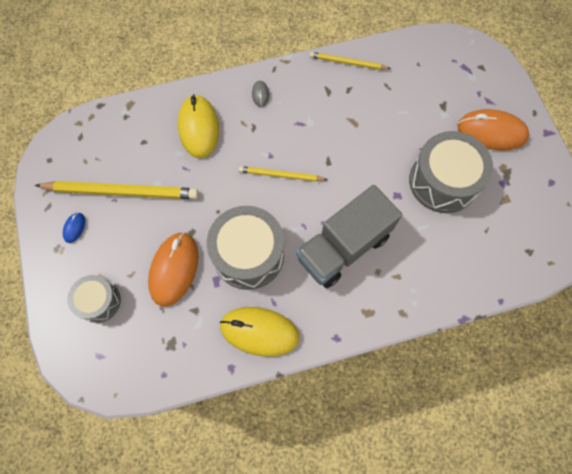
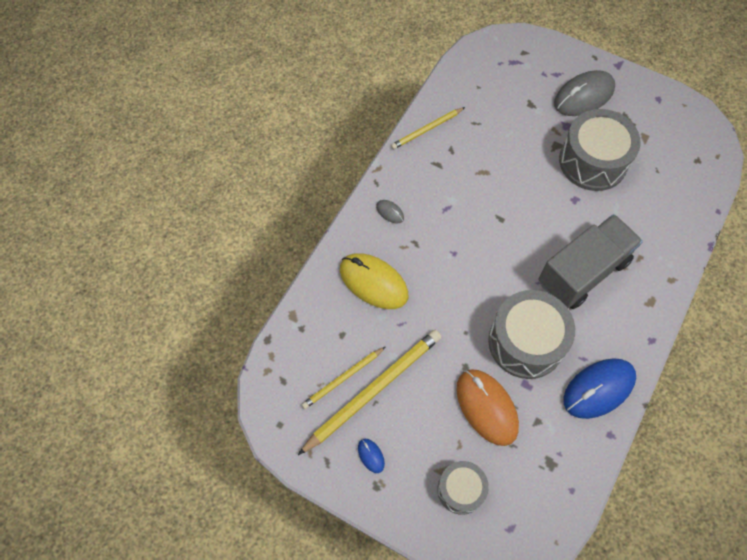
camera: 45 degrees left, 5 degrees down
(259, 331) = (598, 389): yellow mouse -> blue mouse
(281, 175) = (479, 261): yellow pencil -> yellow pencil (343, 379)
(343, 247) = (583, 272): grey truck -> grey truck turned 135 degrees counterclockwise
(491, 132) = (583, 96): orange mouse -> grey mouse

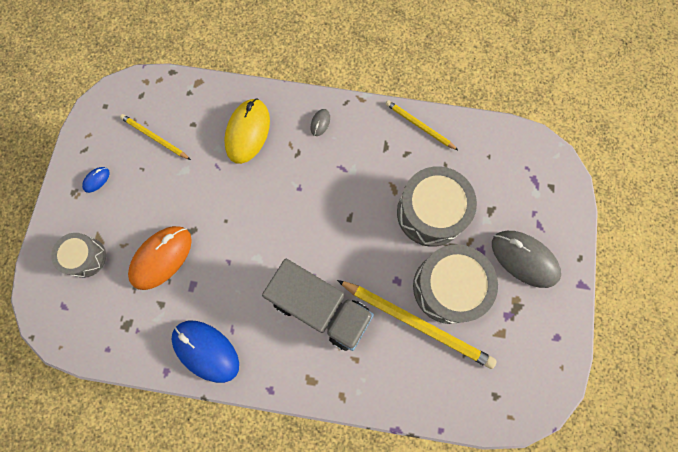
camera: 70 degrees right, 10 degrees up
(373, 390) = (151, 164): yellow pencil -> yellow pencil (417, 323)
(526, 342) = (232, 274): grey drum -> grey drum (430, 213)

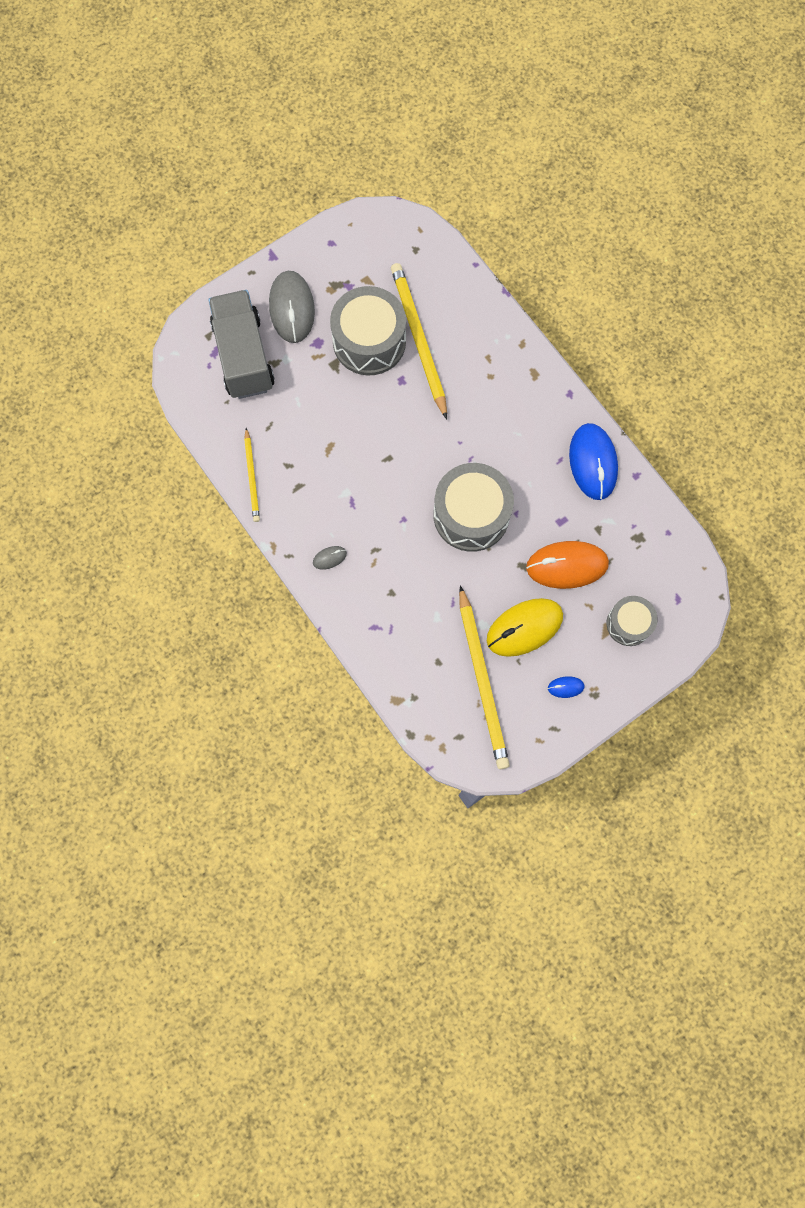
camera: 135 degrees left, 0 degrees up
(155, 138) = (482, 680): yellow pencil -> yellow pencil, size x1.80
(248, 132) = (398, 608): yellow mouse -> yellow mouse (524, 628)
(320, 308) = (478, 414): grey truck -> grey truck (243, 356)
(430, 213) = (322, 403): grey drum -> grey drum (471, 515)

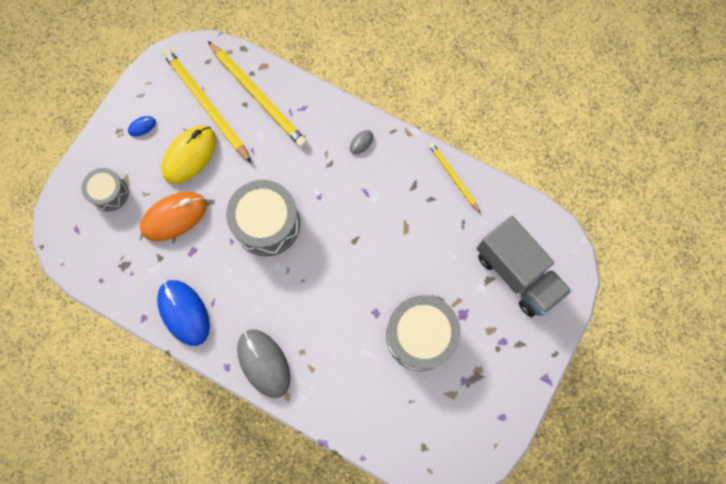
camera: 155 degrees right, 0 degrees up
(292, 308) = (501, 336): grey mouse -> grey mouse (264, 363)
(418, 340) = (379, 357): yellow pencil -> yellow pencil (258, 96)

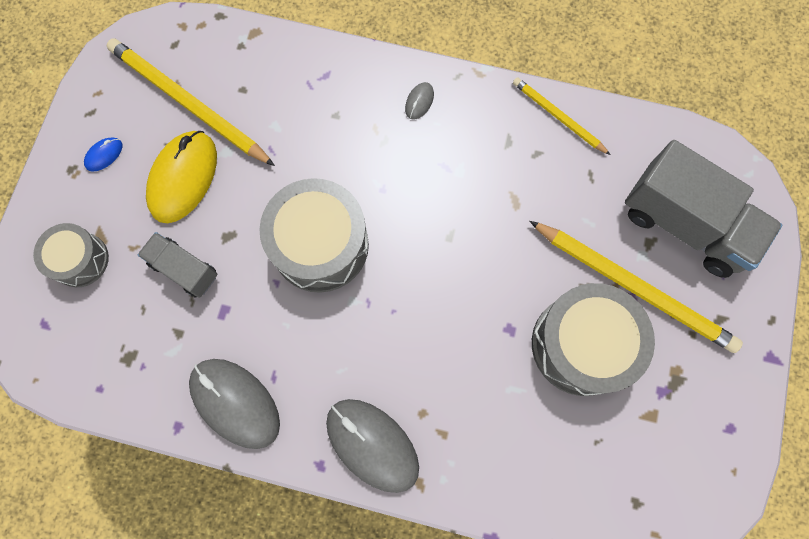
camera: 15 degrees left, 0 degrees up
(174, 217) = (184, 269): orange mouse -> grey truck
(184, 312) = (235, 403): blue mouse -> grey mouse
(258, 96) = (258, 74): yellow pencil -> yellow pencil (634, 287)

